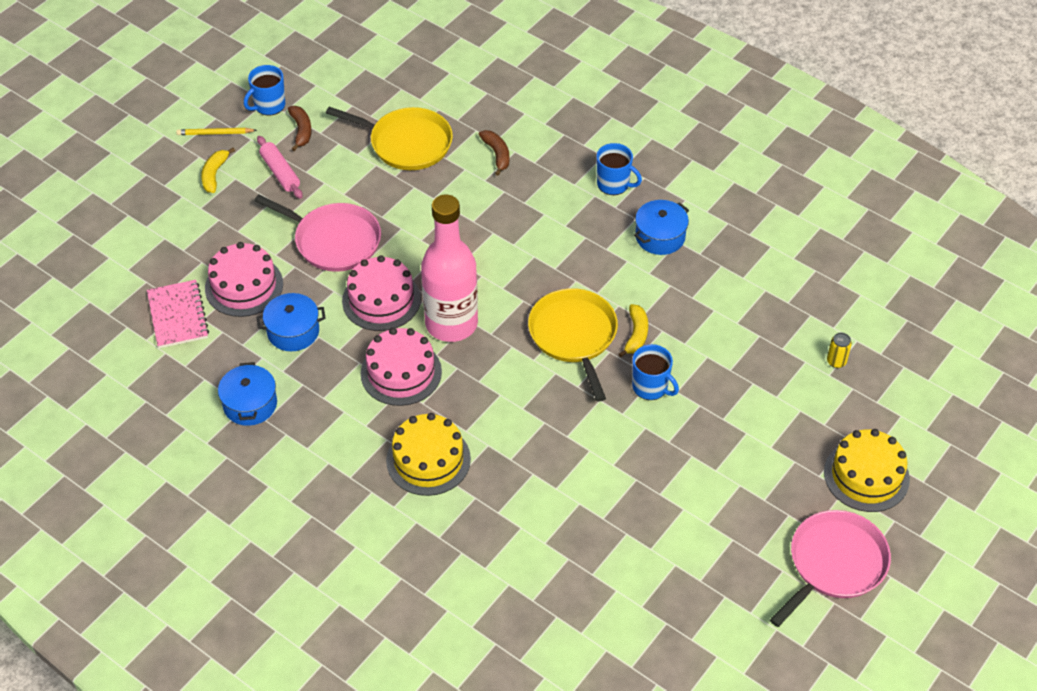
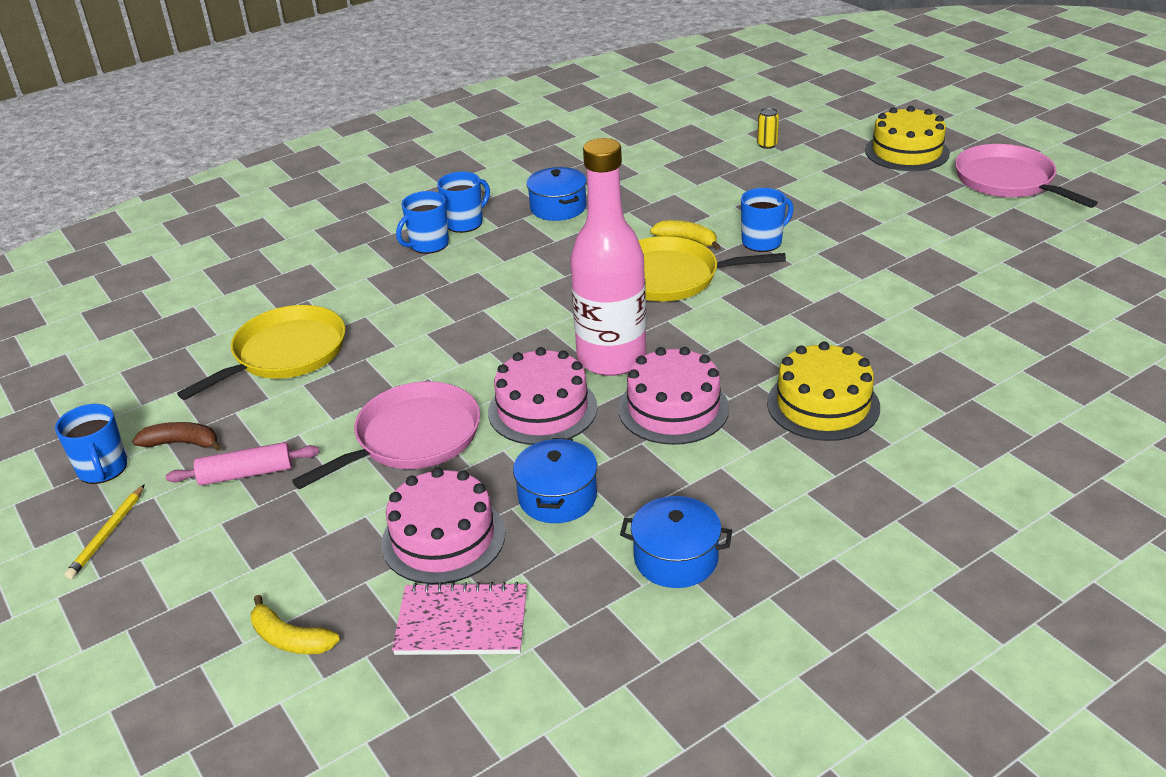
camera: 70 degrees left, 15 degrees down
(214, 174) = (194, 545): yellow banana -> yellow banana (290, 639)
(497, 154) = (360, 290): brown banana -> none
(573, 172) = (428, 244): none -> blue mug

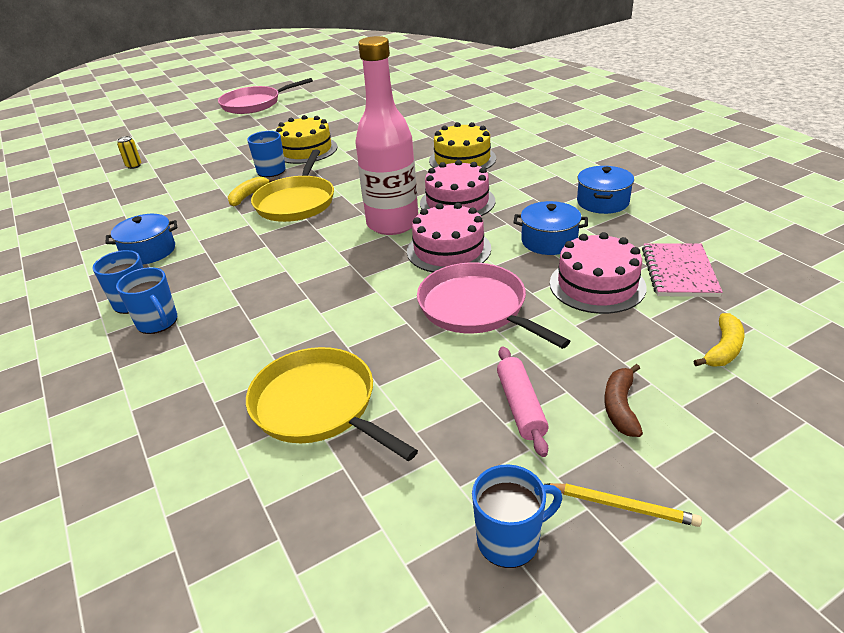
camera: 85 degrees left, 0 degrees up
(182, 443) = (466, 469): brown banana -> brown banana (620, 407)
(906, 152) = (192, 125): yellow cake -> yellow cake (306, 150)

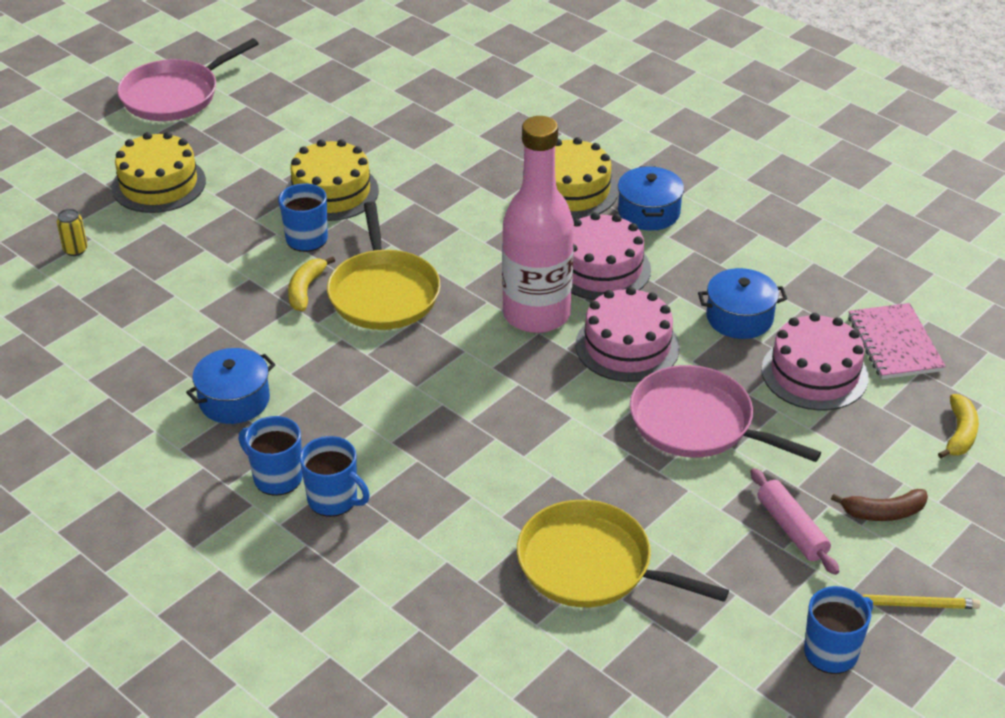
camera: 20 degrees left, 5 degrees up
(209, 140) = (159, 184): none -> yellow cake
(602, 202) = (780, 248): blue pot -> blue pot (648, 212)
(620, 407) = (883, 512): brown banana -> brown banana turned 90 degrees counterclockwise

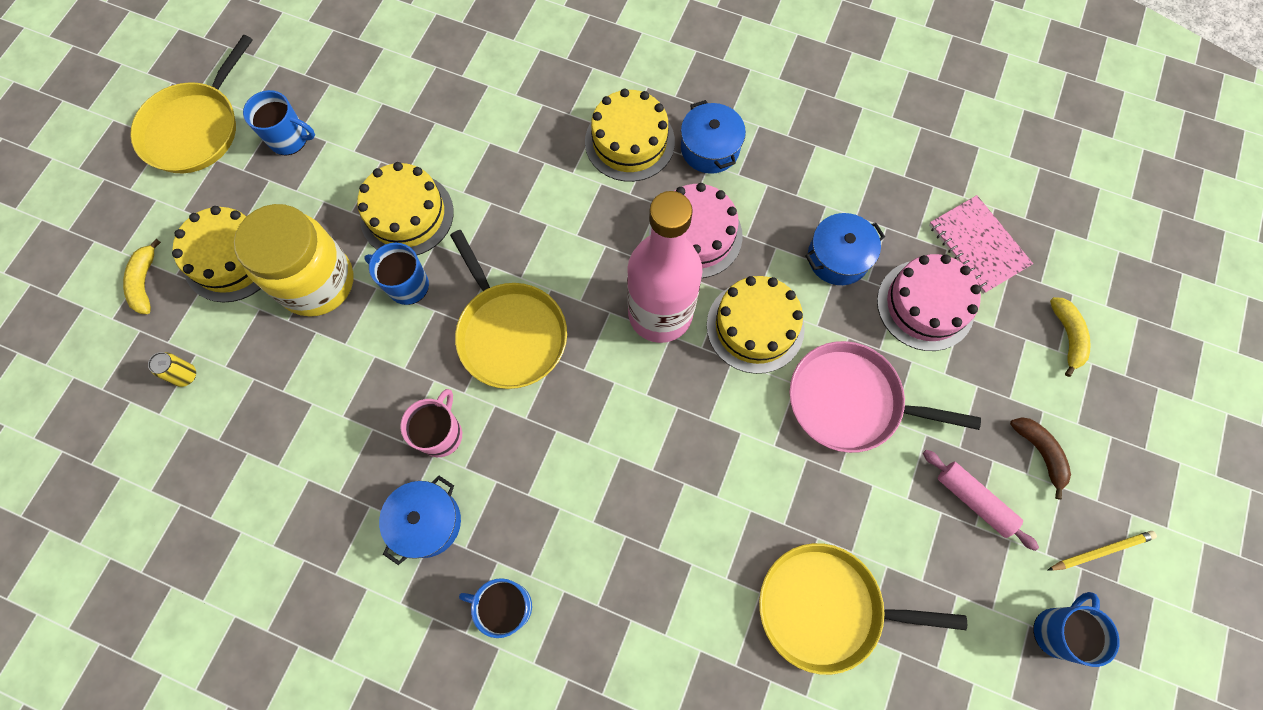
camera: 20 degrees left, 30 degrees up
(174, 95) = (195, 128): pink pan -> yellow pan
(225, 217) = (317, 282): none -> yellow jar
(281, 345) = (441, 434): none -> pink mug
(306, 290) = (435, 353): yellow banana -> yellow banana (145, 282)
(333, 499) = (570, 614): blue mug -> blue mug (289, 139)
(627, 346) = (755, 326): pink cake -> yellow cake
(883, 512) = (1040, 453): brown banana -> brown banana turned 90 degrees counterclockwise

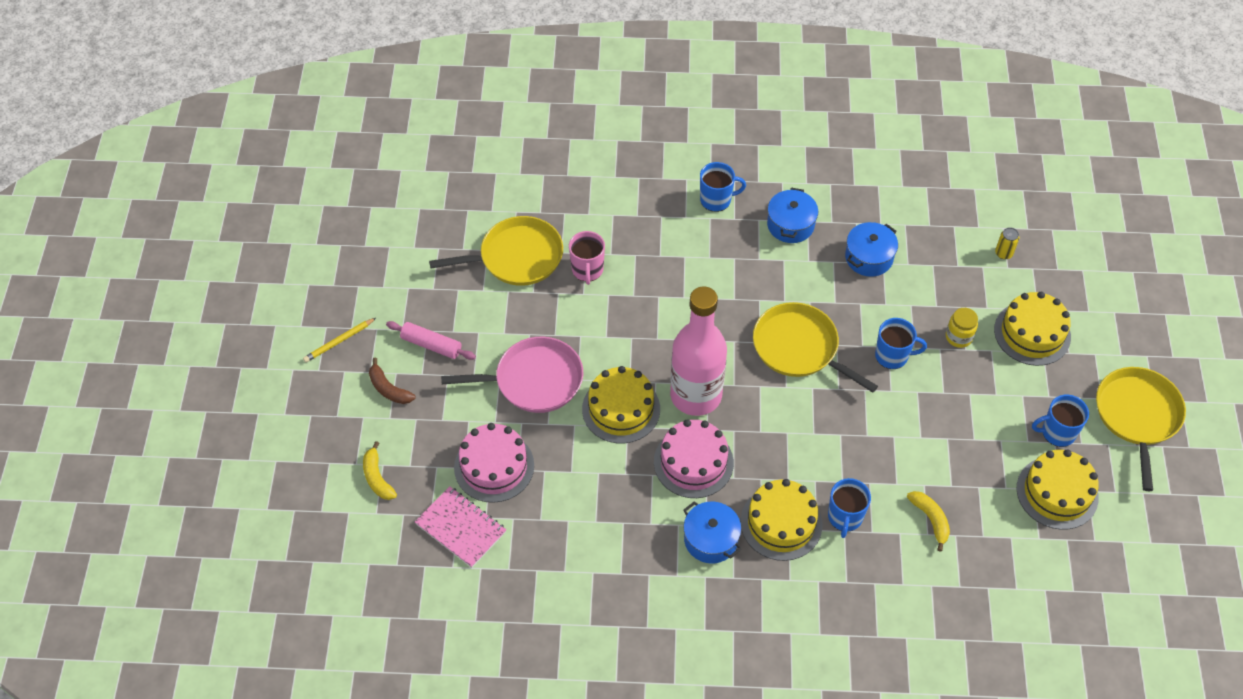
camera: 160 degrees right, 15 degrees down
(145, 282) = (1079, 298): yellow banana -> yellow banana (930, 520)
(317, 282) = (958, 337): yellow jar -> yellow jar, size x0.45
(407, 214) = (925, 405): yellow cake -> yellow cake (1057, 492)
(441, 434) = (810, 273): pink mug -> pink mug (587, 270)
(838, 257) = (573, 481): blue pot -> blue pot (869, 257)
(1057, 631) = (364, 288): blue mug -> blue mug (845, 517)

